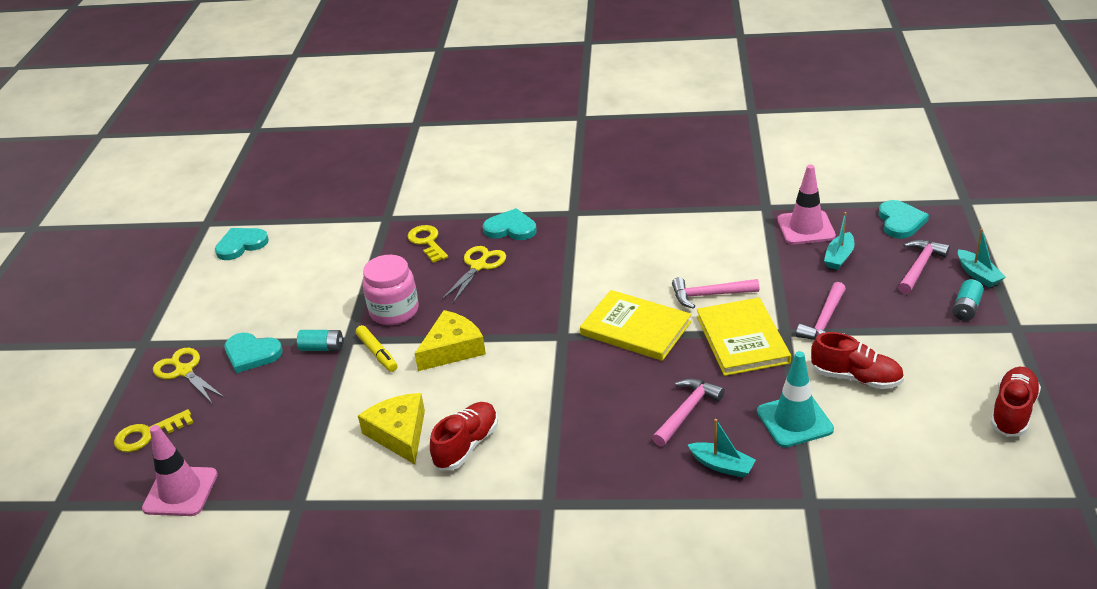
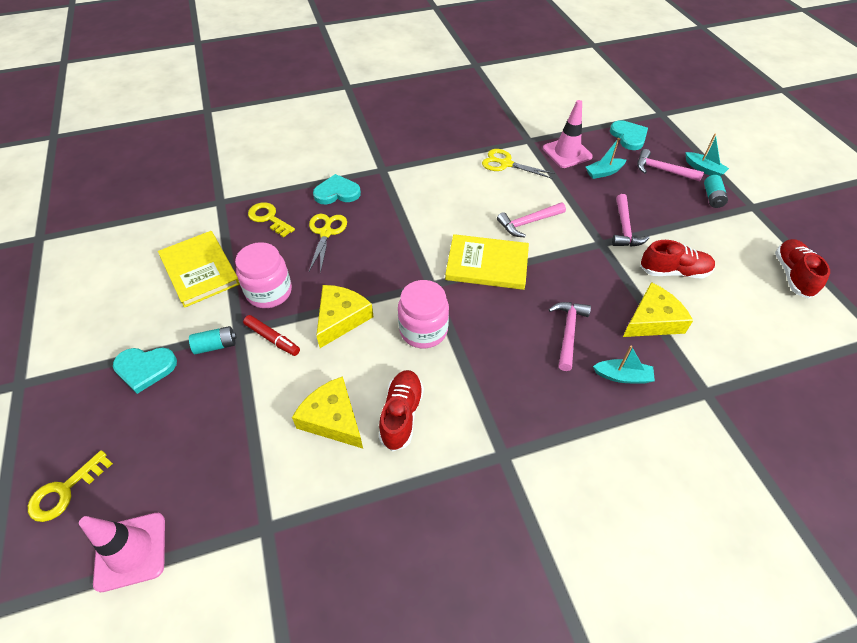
camera: 25 degrees left, 15 degrees up
(184, 371) = (78, 405): yellow scissors -> yellow scissors (506, 164)
(241, 245) = (86, 254): turquoise heart -> none
(377, 353) = (272, 339): yellow marker -> red marker
(530, 377) = (423, 330): none -> pink jar
(742, 339) = (574, 256): yellow book -> yellow book (200, 270)
(794, 420) = (652, 320): turquoise traffic cone -> yellow cheese
(839, 257) = (604, 172): turquoise boat -> turquoise boat turned 60 degrees clockwise
(919, 267) = (662, 170): pink hammer -> pink hammer turned 75 degrees counterclockwise

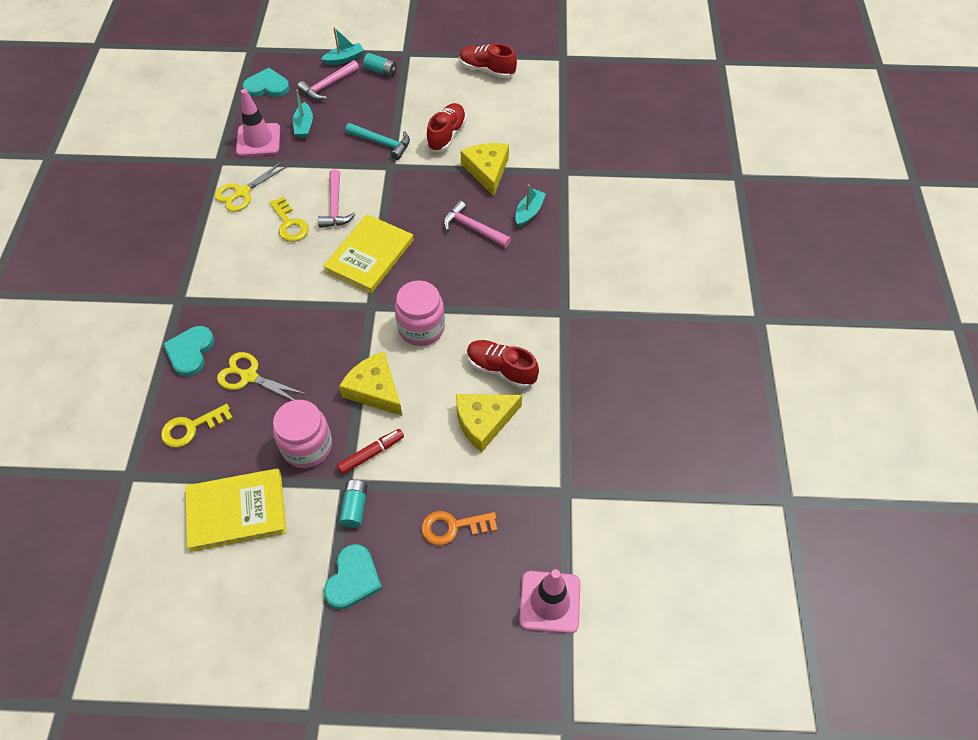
camera: 70 degrees left, 5 degrees up
(65, 491) = (469, 660): yellow key -> yellow key (289, 224)
(207, 430) = (453, 527): none -> orange key
(624, 228) = (382, 143): pink hammer -> turquoise hammer

